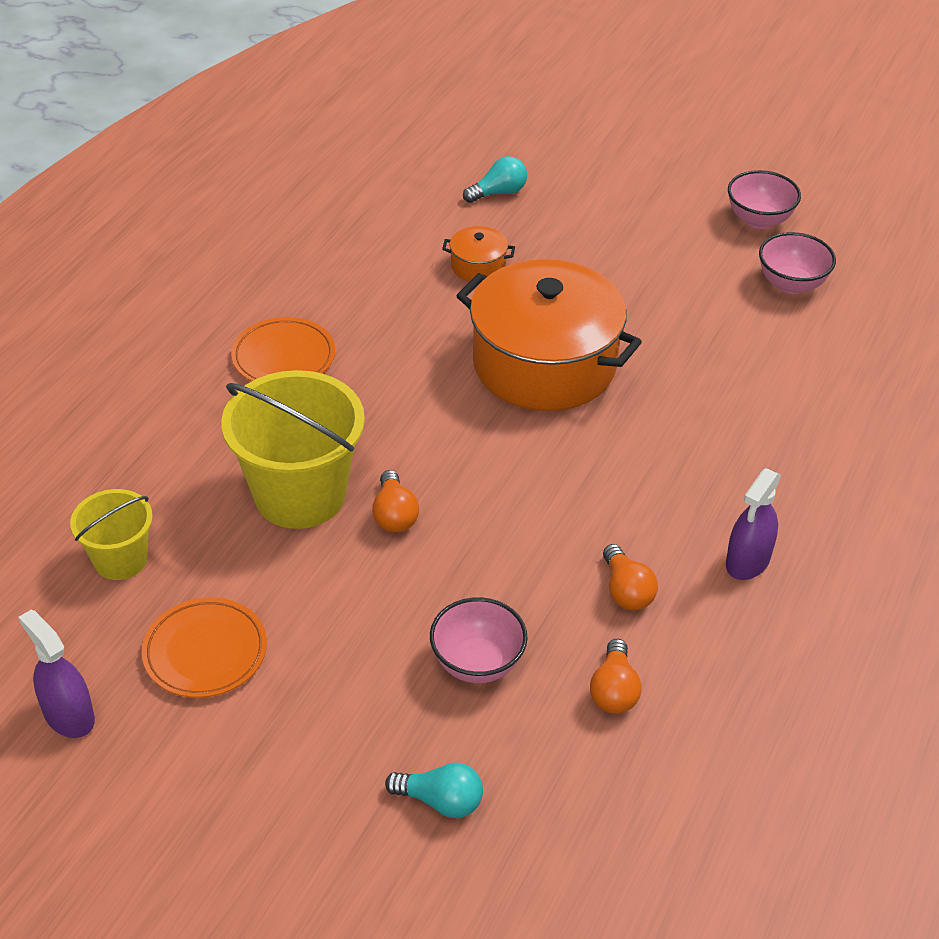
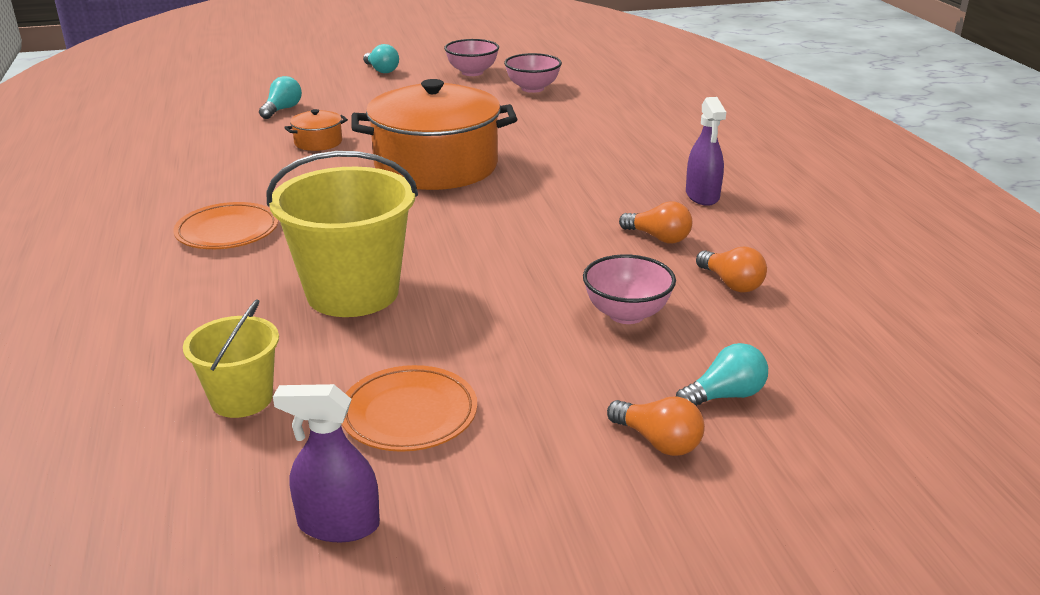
camera: 40 degrees left, 15 degrees down
(394, 515) = (445, 271): orange light bulb -> orange light bulb (658, 442)
(665, 168) = (381, 70): none -> turquoise light bulb

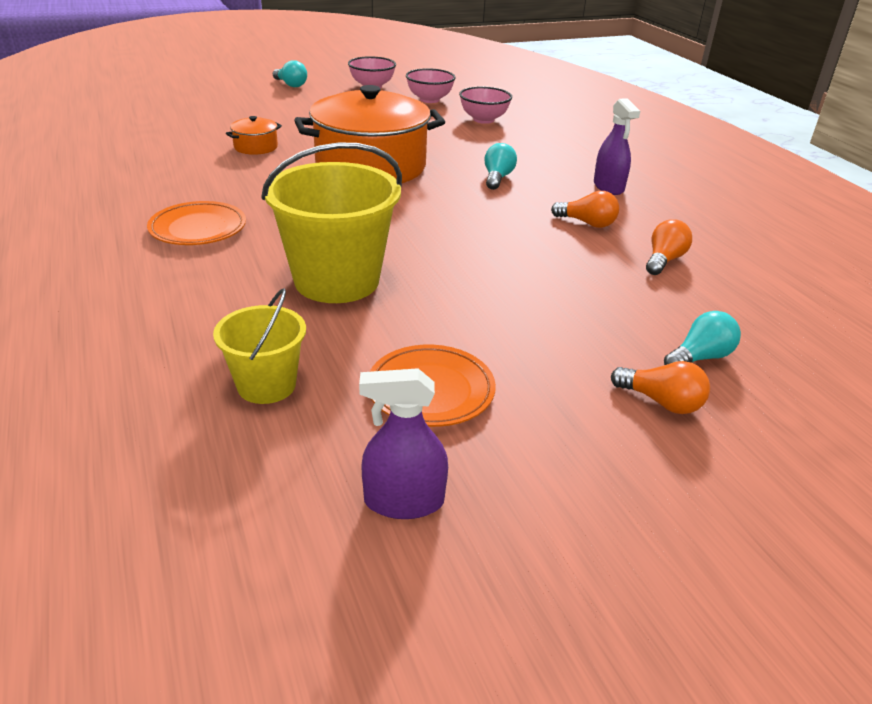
camera: 10 degrees left, 5 degrees up
(282, 109) = (212, 119): turquoise light bulb -> turquoise light bulb (497, 178)
(626, 314) = (587, 290): pink bowl -> pink bowl (483, 120)
(731, 284) = (664, 260): orange light bulb -> orange light bulb turned 105 degrees counterclockwise

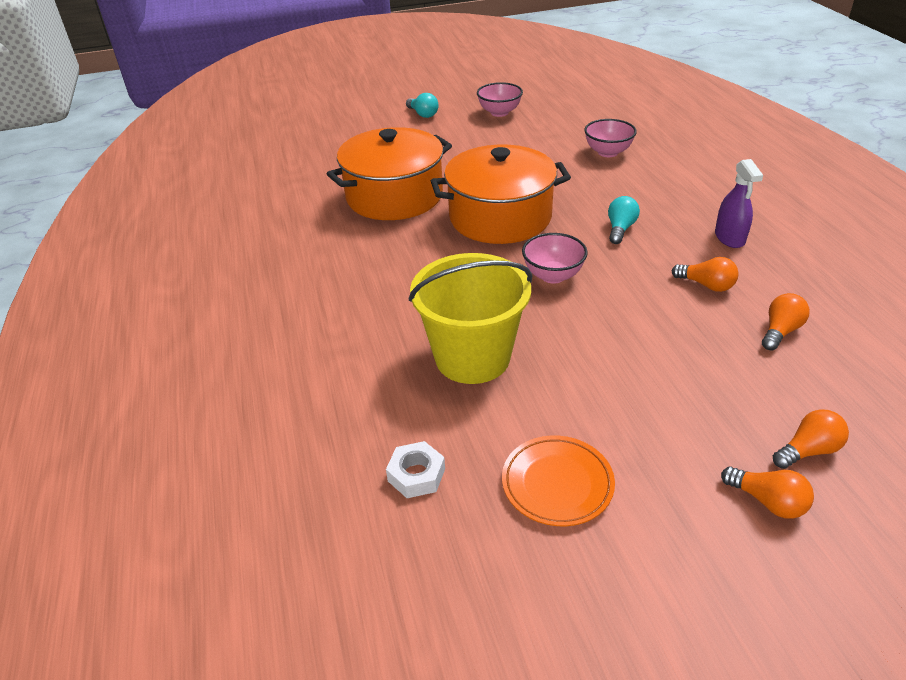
camera: 10 degrees right, 5 degrees up
(198, 228) = (349, 297): orange plate -> none
(255, 147) = (394, 196): orange pot -> orange pot, size x2.45
(266, 385) = (416, 475): yellow bucket -> white nut
(404, 501) = (535, 601): purple spray bottle -> none
(429, 100) = (555, 128): pink bowl -> pink bowl (553, 275)
(700, 357) = (808, 450): turquoise light bulb -> orange light bulb

